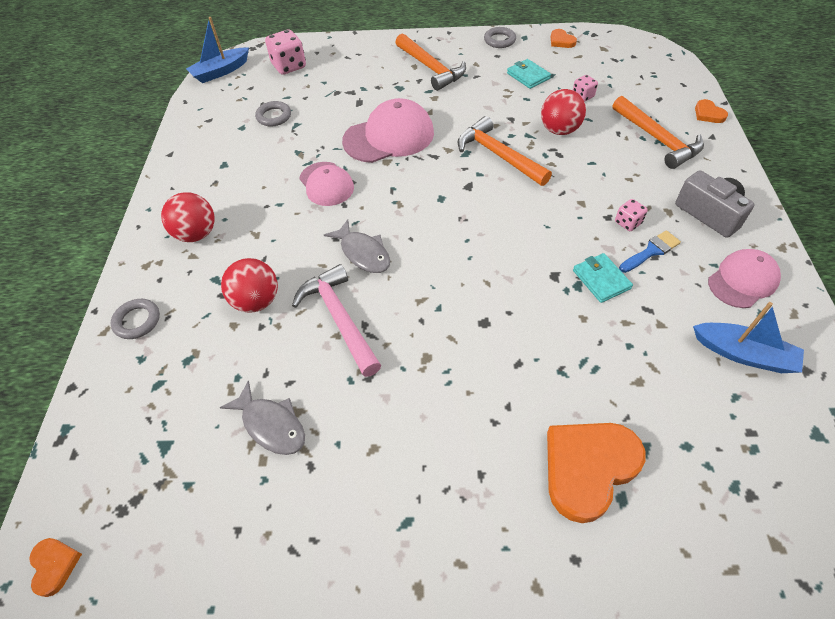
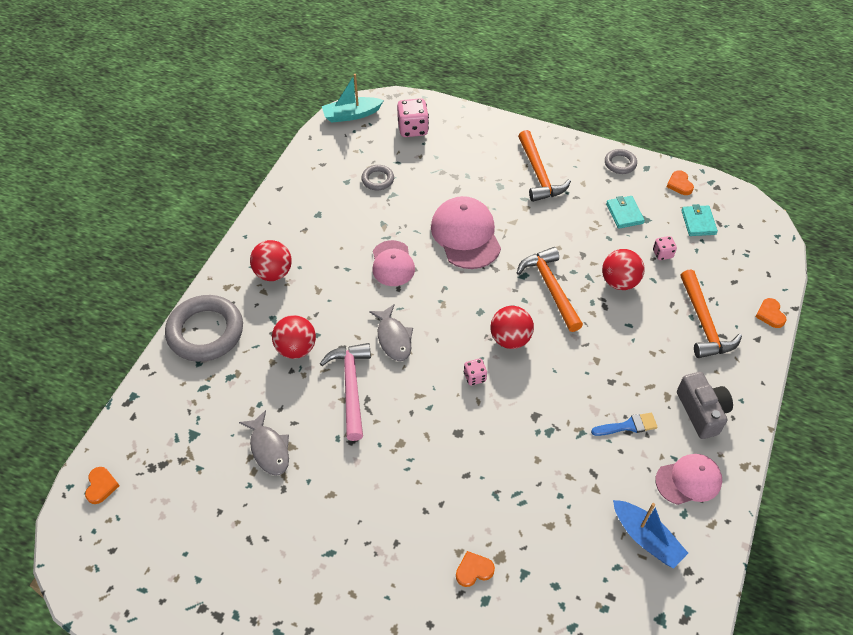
camera: 20 degrees right, 0 degrees up
(137, 321) = (205, 332): grey ring -> grey ring, size x2.07
(220, 72) = (351, 115): blue boat -> turquoise boat
(389, 137) = (466, 235): pink cap -> pink cap turned 105 degrees counterclockwise
(486, 212) = (510, 339): none -> red ball
(588, 468) = (474, 570): orange heart -> orange heart, size x0.47
(601, 279) = (571, 434): turquoise wallet -> turquoise wallet (698, 222)
(627, 223) = (624, 393): pink dice -> pink dice (474, 377)

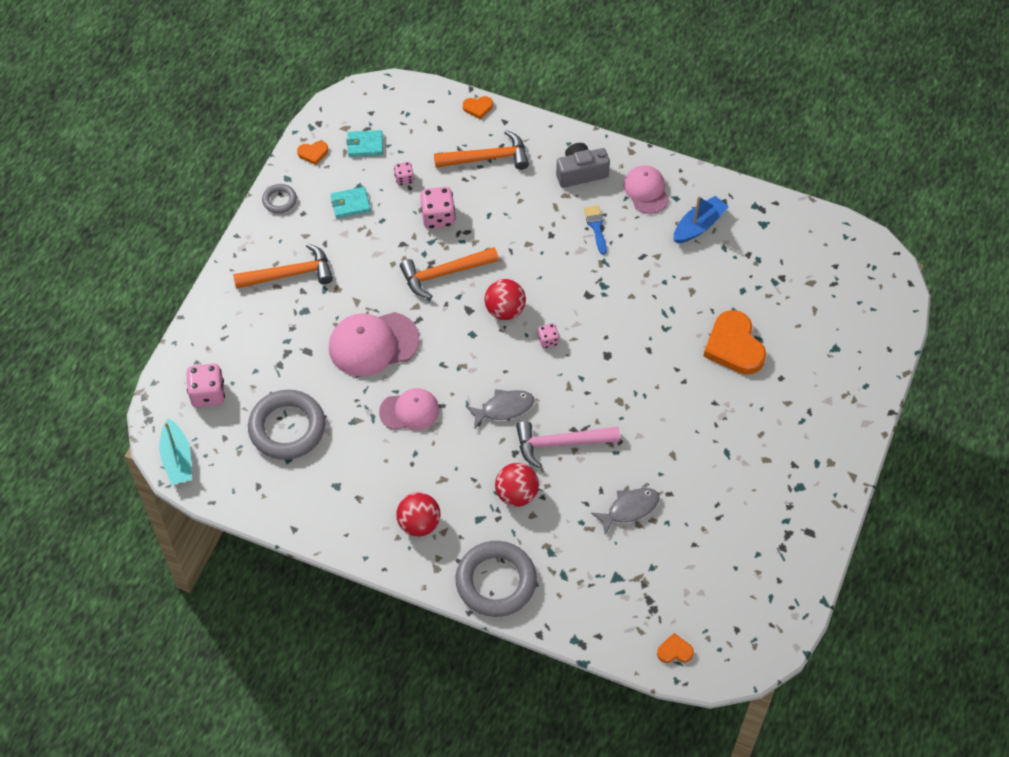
camera: 90 degrees left, 5 degrees up
(377, 179) = (287, 428): grey ring -> grey ring, size x2.07
(474, 570) = (734, 346): orange heart -> orange heart, size x2.14
(619, 282) = (438, 217): red ball -> pink dice

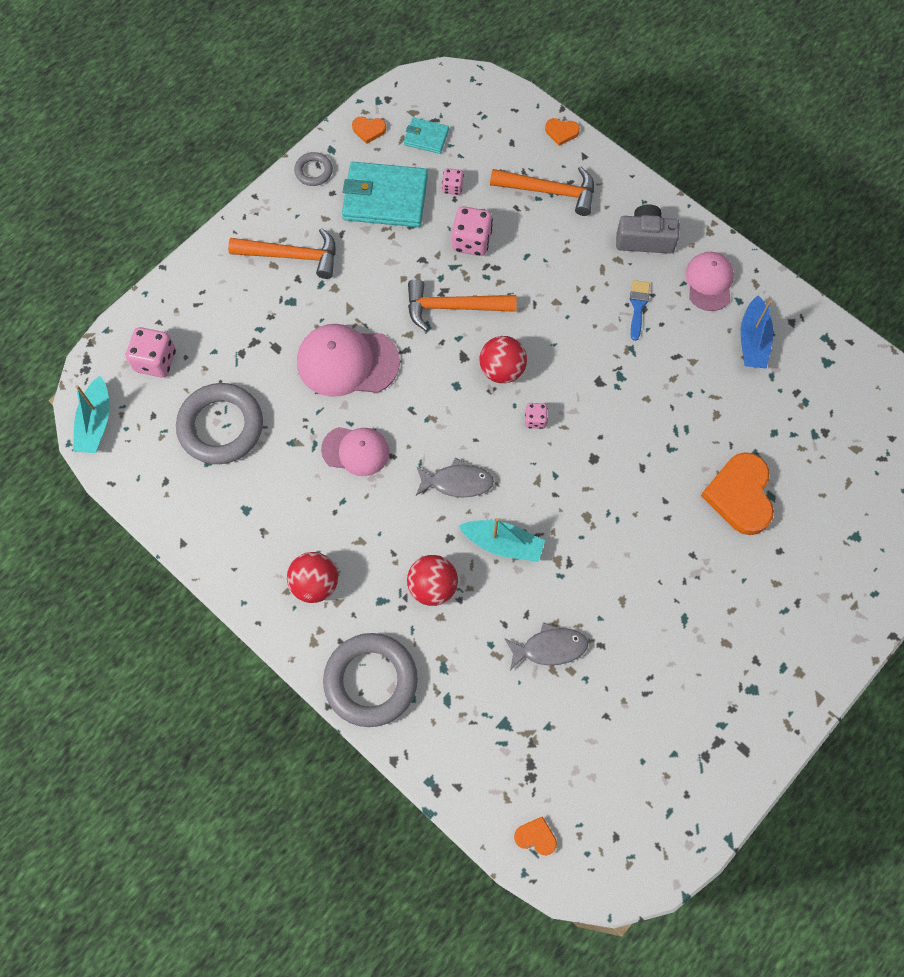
camera: 20 degrees right, 10 degrees up
(350, 204) = (385, 198): turquoise wallet -> turquoise wallet, size x1.98
(560, 443) = (503, 544): pink hammer -> turquoise boat
(699, 225) = (753, 341): blue boat -> blue boat turned 120 degrees clockwise

